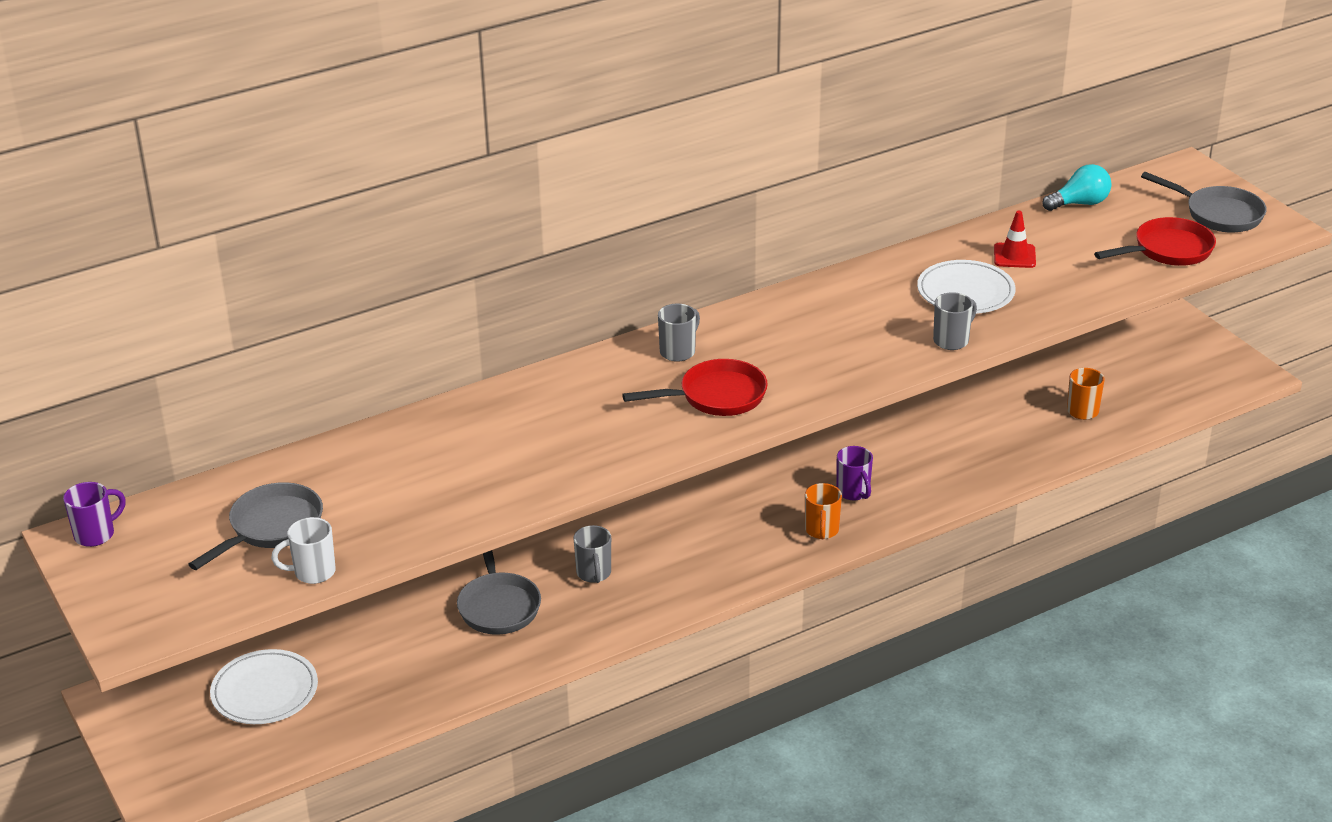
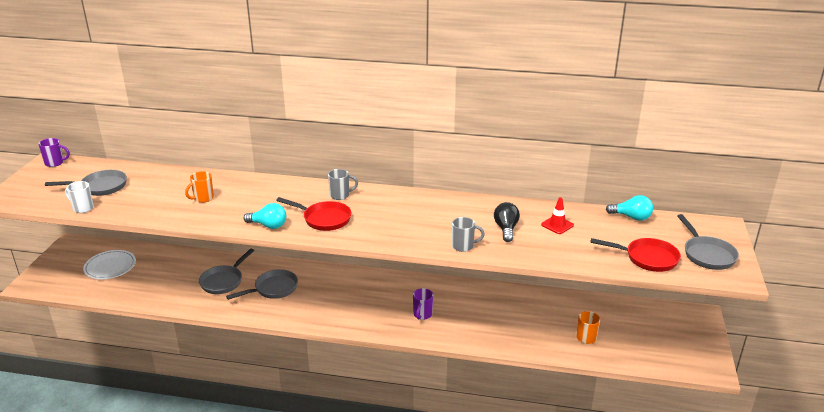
camera: 40 degrees right, 5 degrees down
(594, 574) = (273, 289): grey mug -> grey pan
(656, 445) = (268, 225): none -> turquoise light bulb
(821, 531) = (384, 323): orange mug -> orange mug (203, 198)
(965, 292) = (506, 229): white plate -> black light bulb

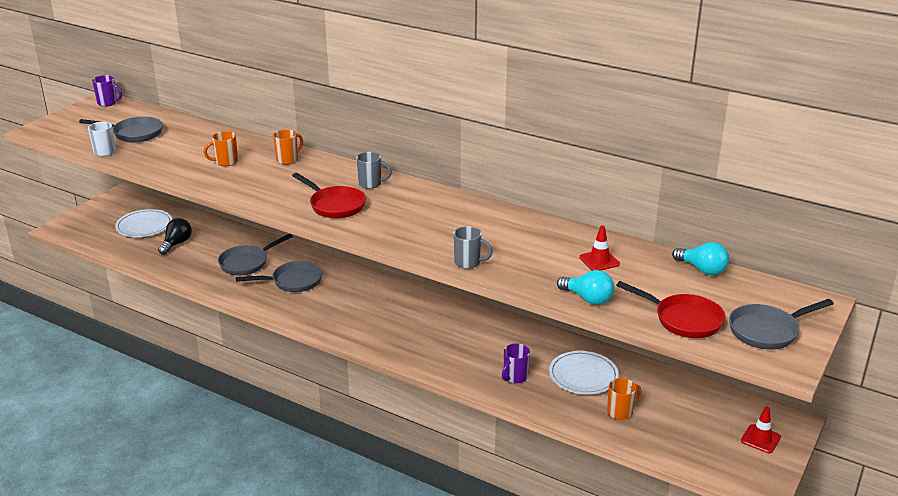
camera: 20 degrees right, 0 degrees up
(256, 187) = (288, 160): none -> orange mug
(268, 225) = (272, 201): turquoise light bulb -> turquoise light bulb (588, 299)
(422, 315) = (439, 343): purple mug -> purple mug (514, 377)
(506, 229) = (533, 254): black light bulb -> black light bulb (176, 244)
(543, 315) = (583, 375): none -> white plate
(690, 334) = (760, 439): none -> red traffic cone
(707, 254) = (767, 331): grey pan -> grey pan turned 60 degrees clockwise

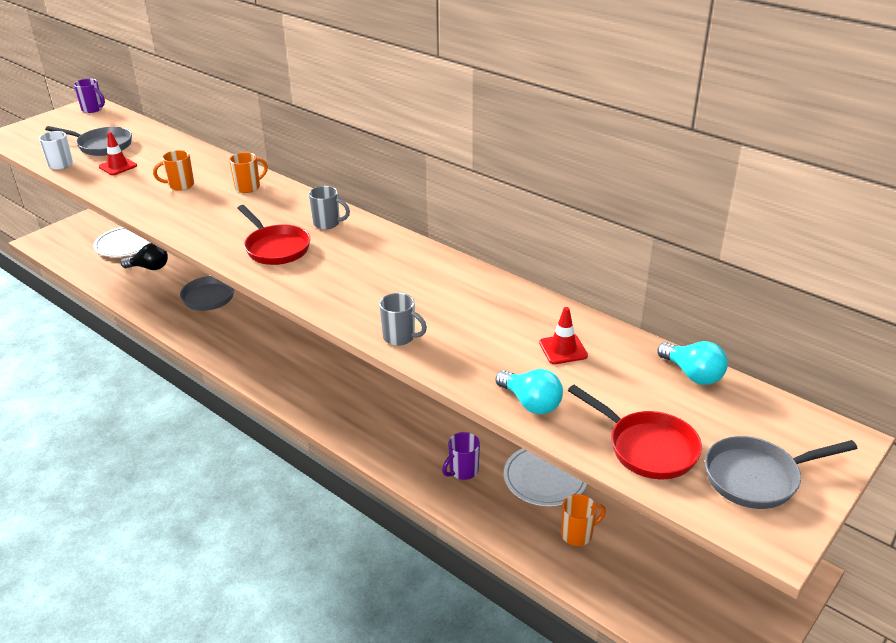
camera: 10 degrees right, 5 degrees up
(176, 244) = (149, 268): black light bulb -> black light bulb turned 60 degrees clockwise
(293, 281) = (254, 323): grey pan -> none
(760, 439) = (747, 595): red traffic cone -> red traffic cone (118, 166)

